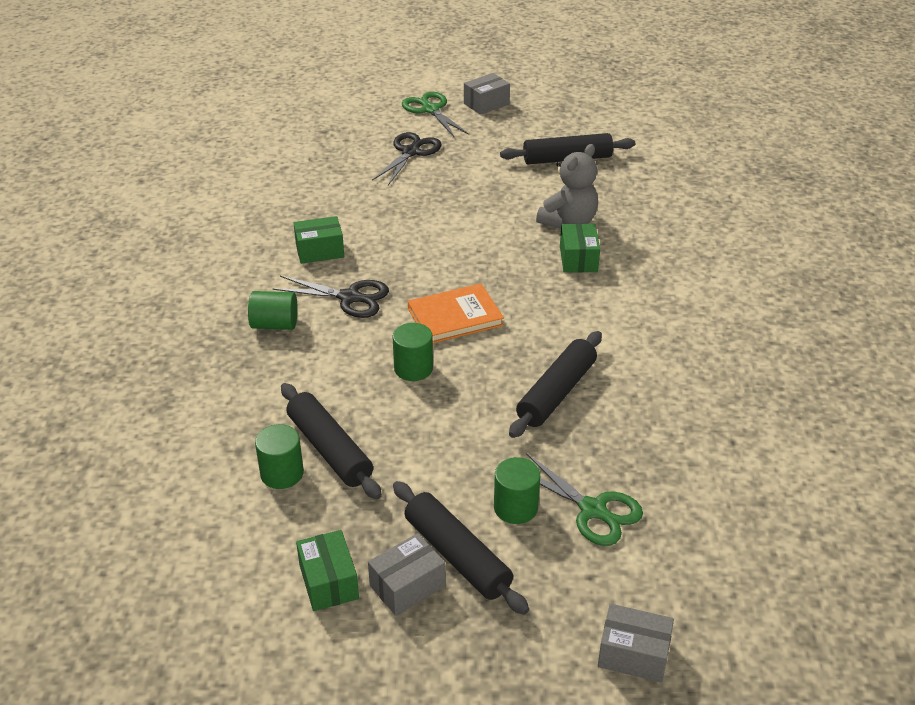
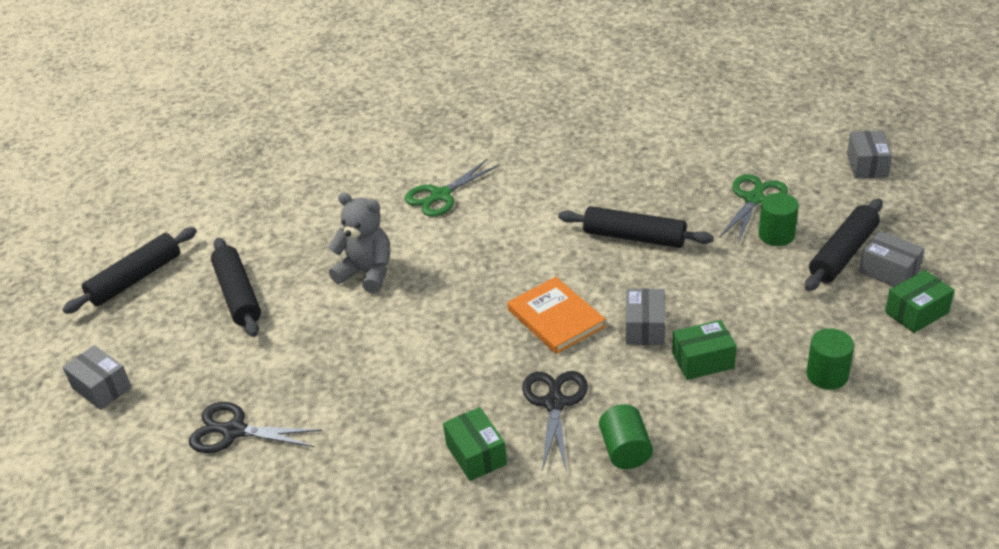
camera: 100 degrees left, 0 degrees up
(329, 449) = (780, 353): black rolling pin -> black rolling pin (135, 279)
(413, 368) = (645, 328): green cylinder -> grey box
(430, 110) = (117, 439): green scissors -> green scissors (441, 195)
(578, 259) = (432, 256): green box -> green box (703, 361)

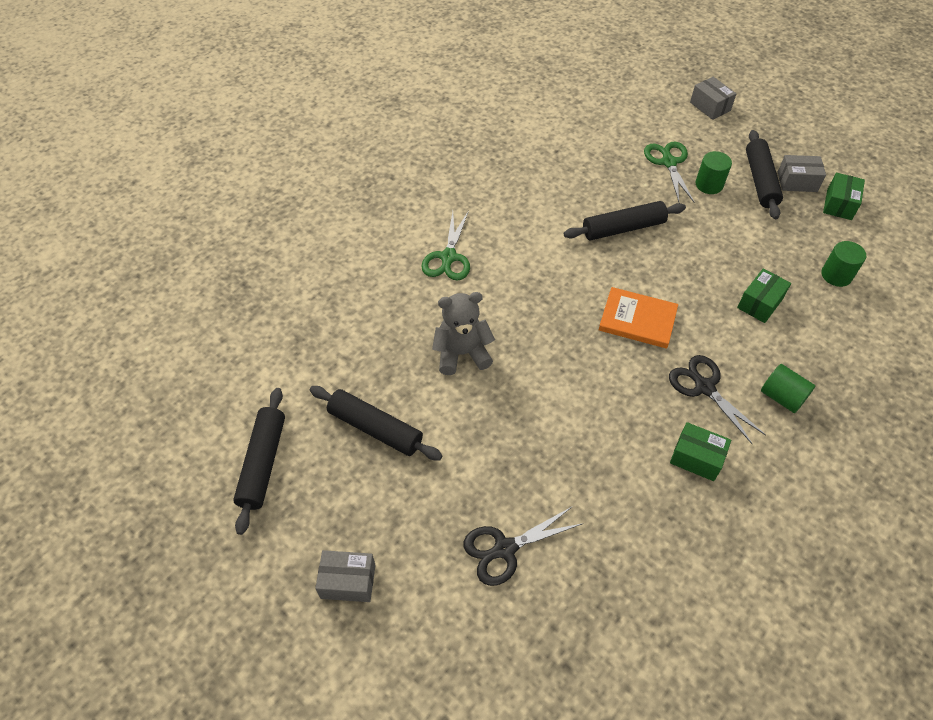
camera: 40 degrees left, 15 degrees up
(645, 328) = (701, 297): grey box -> none

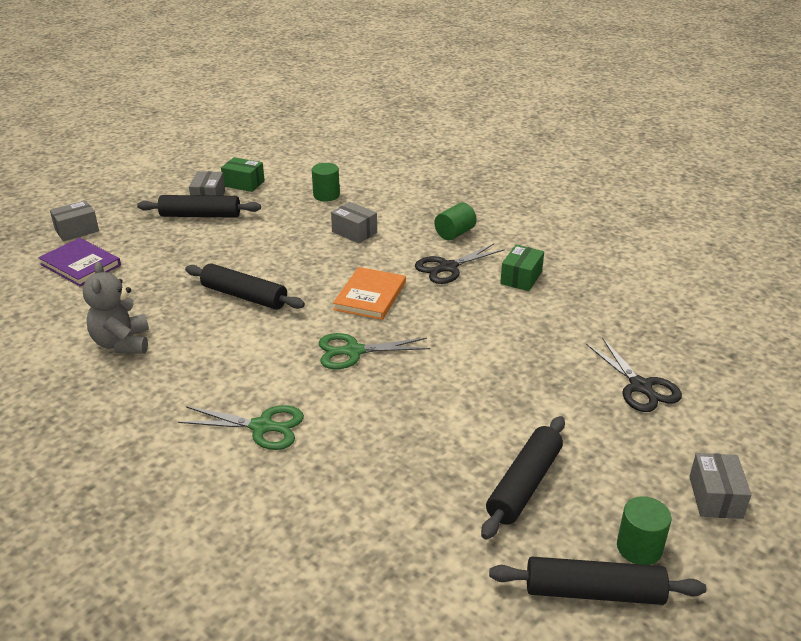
camera: 90 degrees left, 20 degrees down
(462, 353) = (413, 414): grey teddy bear -> grey teddy bear (122, 343)
(623, 228) = (244, 296): black rolling pin -> black rolling pin turned 45 degrees counterclockwise
(654, 120) = (80, 265): none -> purple book
(668, 162) = (154, 262): green scissors -> green scissors (353, 351)
(709, 184) = (196, 242): green cylinder -> green cylinder (639, 547)
(759, 303) = (354, 232): green box -> grey box

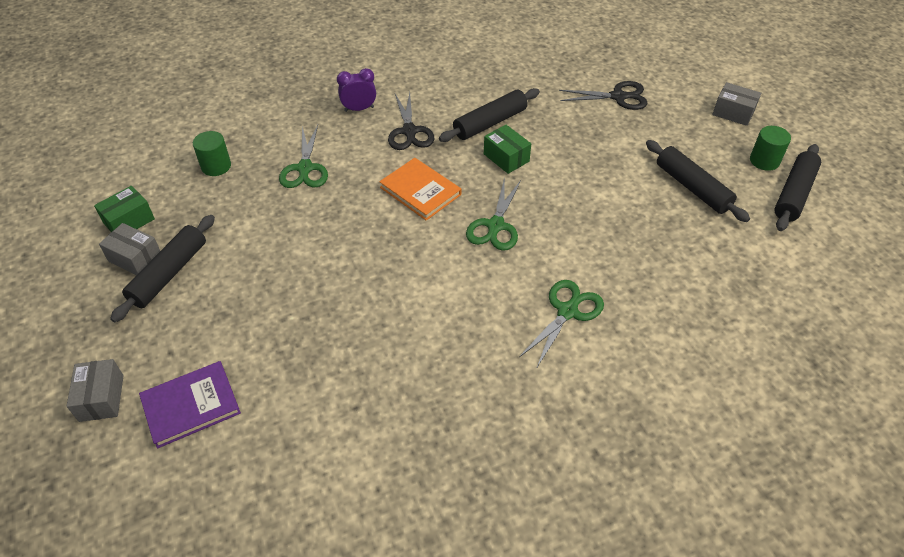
camera: 65 degrees left, 15 degrees up
(122, 343) = (382, 391): grey teddy bear -> none
(244, 296) = (361, 276): black rolling pin -> black rolling pin (490, 123)
(354, 232) = (305, 168): grey box -> green scissors
(455, 233) = (359, 109): green cylinder -> purple clock
(521, 278) = (453, 98): green box -> green box (506, 158)

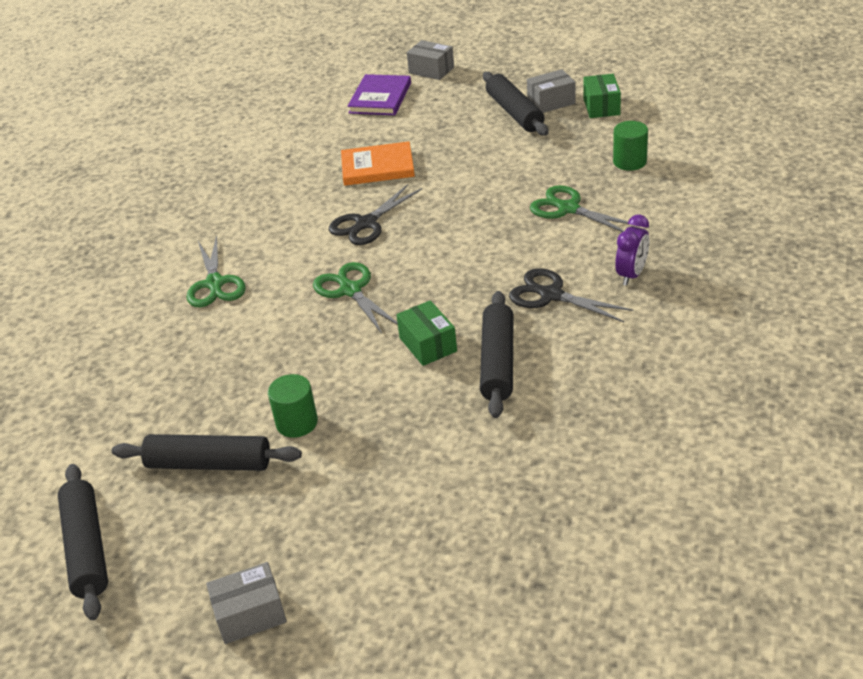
camera: 135 degrees right, 10 degrees down
(420, 191) = (452, 265): orange book -> orange book (377, 167)
(506, 158) = (428, 344): green box -> green box turned 60 degrees clockwise
(618, 97) = (415, 511): black scissors -> black scissors (366, 223)
(764, 161) = (153, 567): green cylinder -> green cylinder (297, 423)

